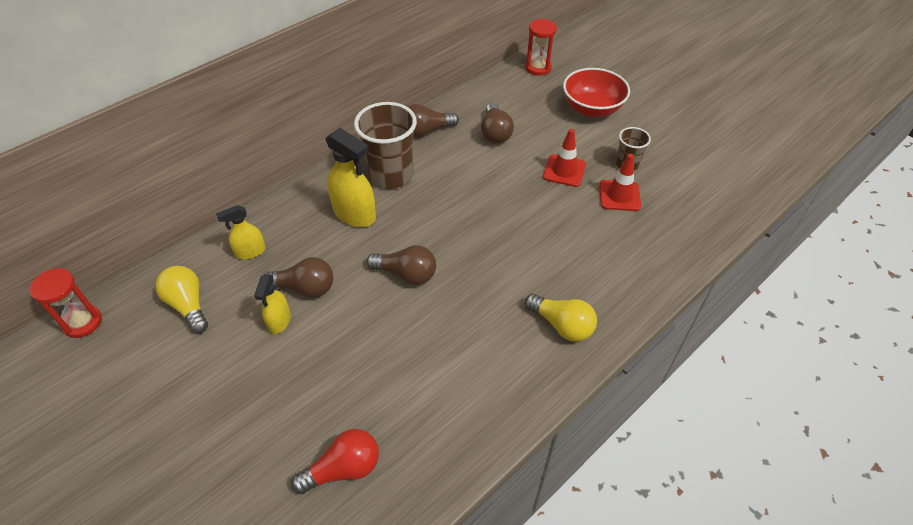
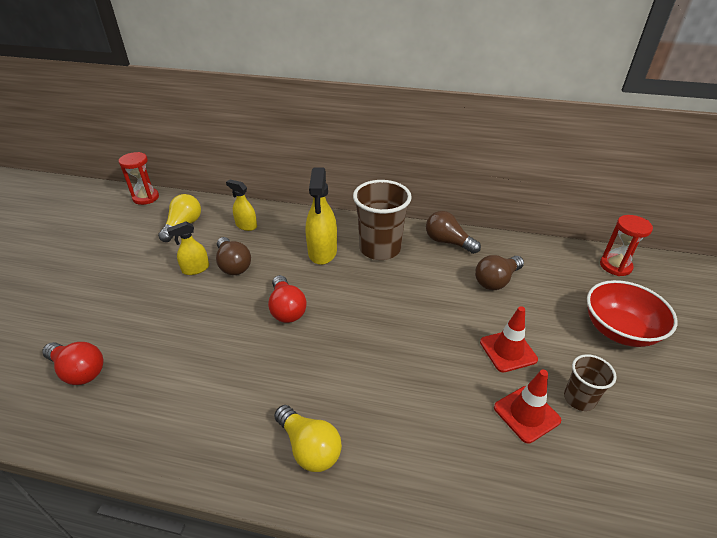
camera: 55 degrees right, 10 degrees down
(406, 274) = (286, 309): brown light bulb -> red light bulb
(562, 325) = (309, 447): yellow light bulb -> yellow light bulb turned 45 degrees counterclockwise

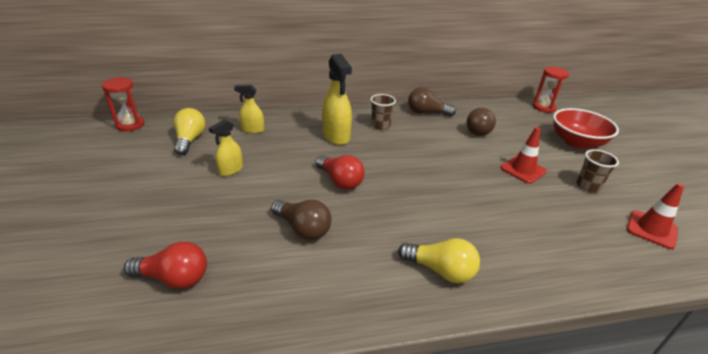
camera: 25 degrees left, 5 degrees down
(233, 265) = (265, 160): brown light bulb -> brown light bulb (303, 229)
(380, 249) = (380, 126): brown cup -> brown cup, size x0.53
(526, 414) = (566, 204): red traffic cone -> red traffic cone (651, 229)

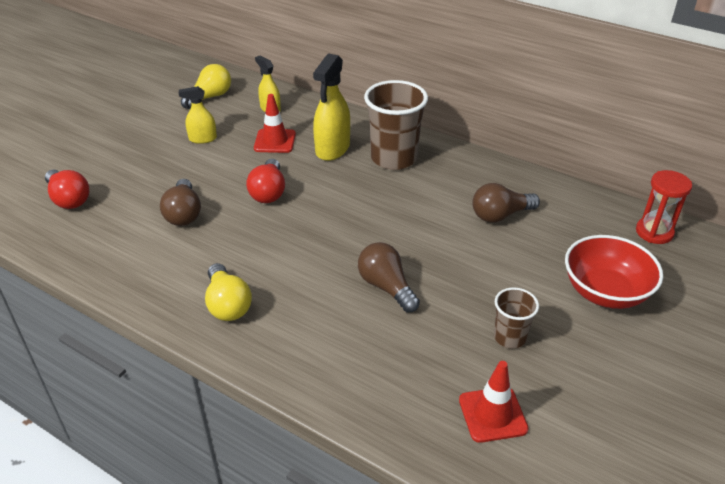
camera: 45 degrees right, 5 degrees up
(130, 125) = (187, 64): red hourglass -> none
(380, 126) = (394, 158): brown cup -> brown cup, size x1.88
(426, 113) = (472, 167): brown light bulb -> brown light bulb (386, 287)
(523, 170) = (465, 279): red traffic cone -> red traffic cone (275, 141)

